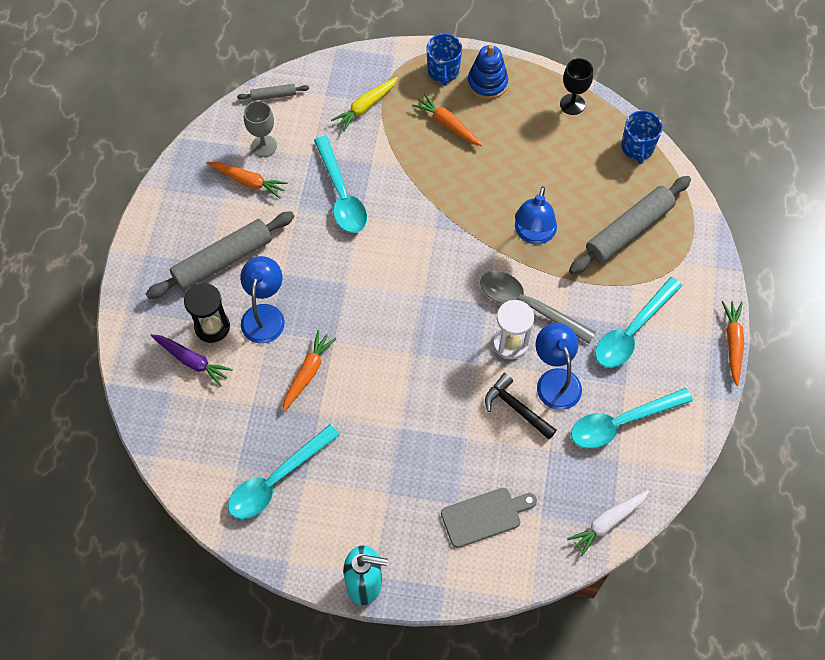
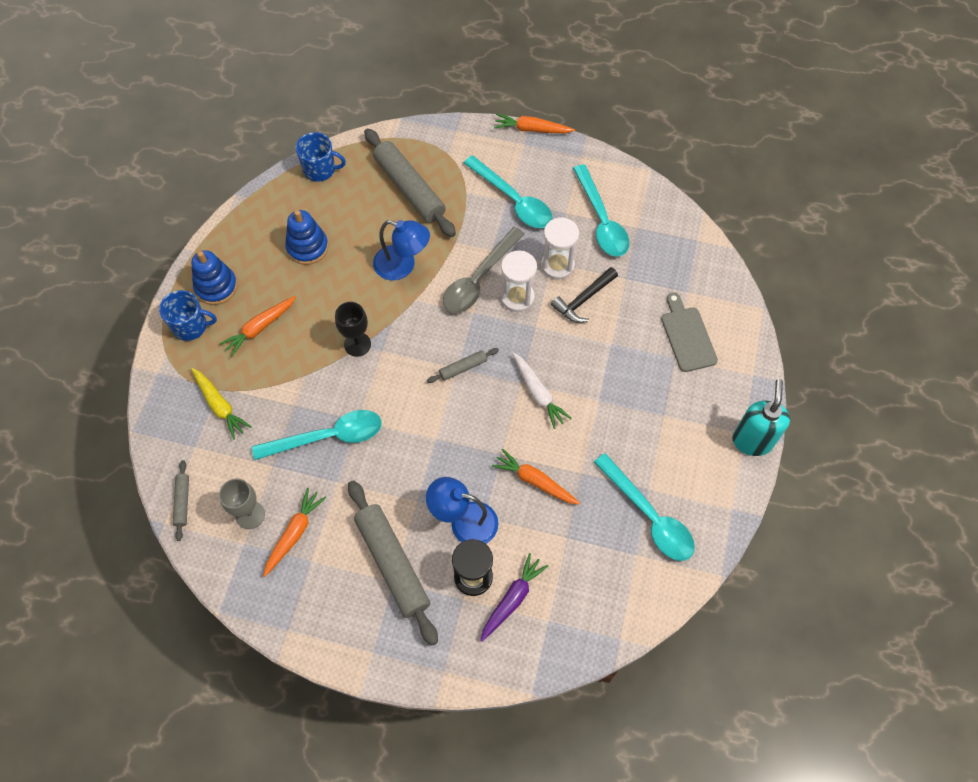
camera: 85 degrees left, 0 degrees up
(423, 300) = (463, 368): none -> grey rolling pin
(542, 150) = (307, 247): none -> blue stacking toy
(555, 380) = (557, 265): blue lamp -> white hourglass
(572, 104) = (259, 215): black goblet -> black goblet (357, 344)
(607, 522) = (693, 243): white carrot -> white carrot (538, 393)

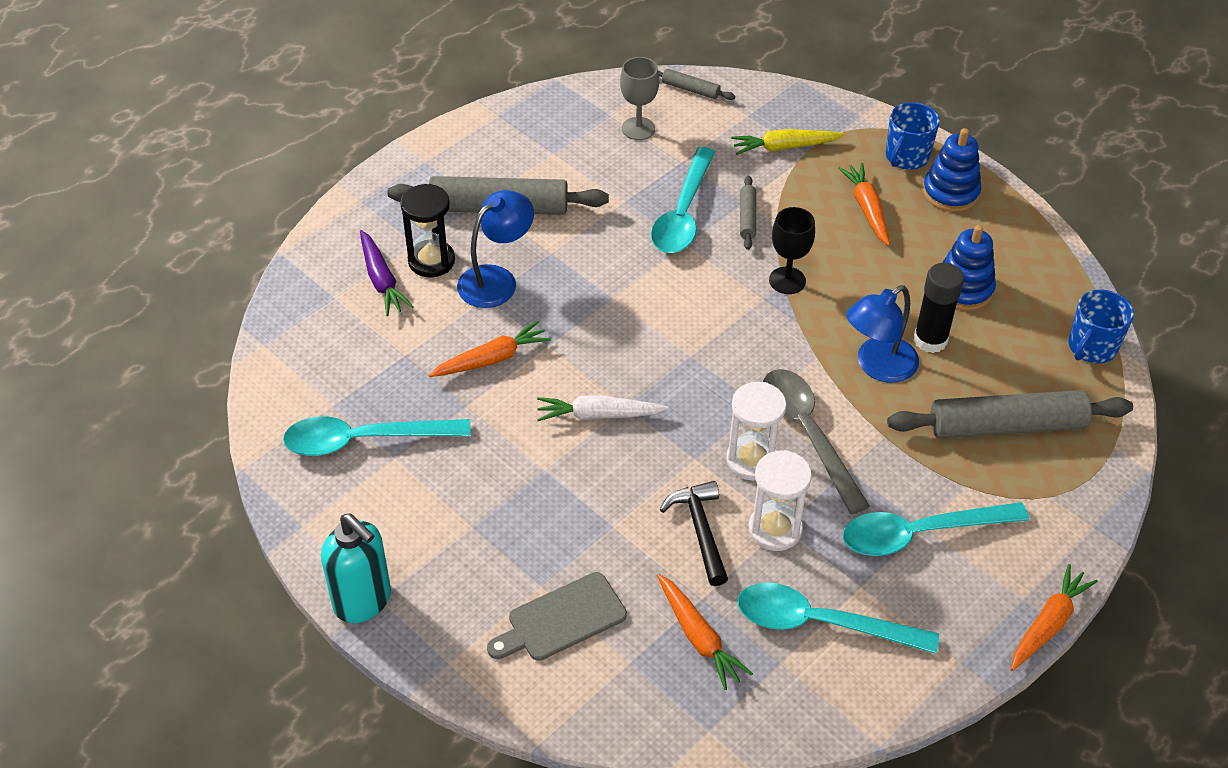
camera: 120 degrees right, 15 degrees down
(294, 533) = (592, 151): orange carrot -> orange carrot (698, 637)
(363, 248) = (930, 340): none -> black glue stick
(463, 368) = (686, 360): grey rolling pin -> grey rolling pin (747, 217)
(687, 336) = (561, 619): grey cutting board -> grey cutting board turned 135 degrees clockwise

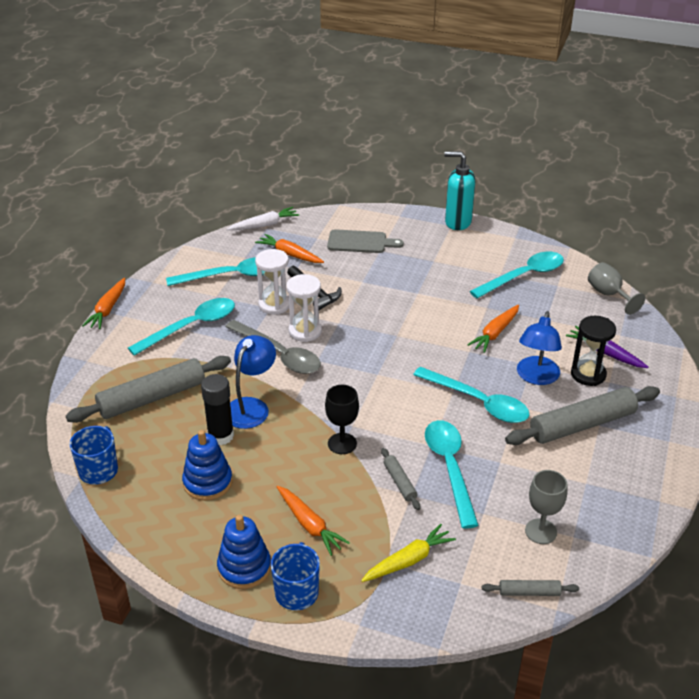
camera: 155 degrees right, 10 degrees down
(281, 362) = (609, 295): none -> grey goblet
(561, 619) = (360, 242): grey cutting board -> grey cutting board turned 60 degrees clockwise
(593, 273) = (478, 402): none -> turquoise spoon
(598, 415) = (409, 325): white carrot -> white carrot (264, 225)

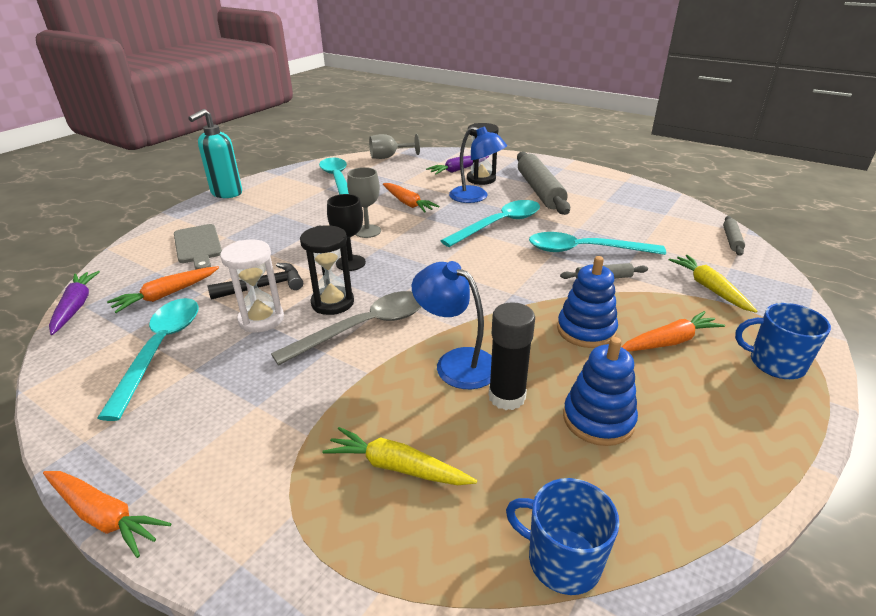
camera: 75 degrees left, 5 degrees down
(152, 398) = (397, 467): grey rolling pin -> yellow carrot
(191, 327) = (247, 403): turquoise spoon -> none
(244, 568) = (749, 401): blue stacking toy -> blue stacking toy (586, 330)
(264, 225) = (76, 307): white carrot -> purple carrot
(305, 331) = (332, 303): white hourglass -> black hourglass
(342, 443) = (540, 303): black goblet -> black goblet (350, 263)
(360, 242) = (198, 246): grey cutting board -> grey cutting board turned 135 degrees clockwise
(541, 531) = (662, 225): grey goblet -> grey goblet (367, 231)

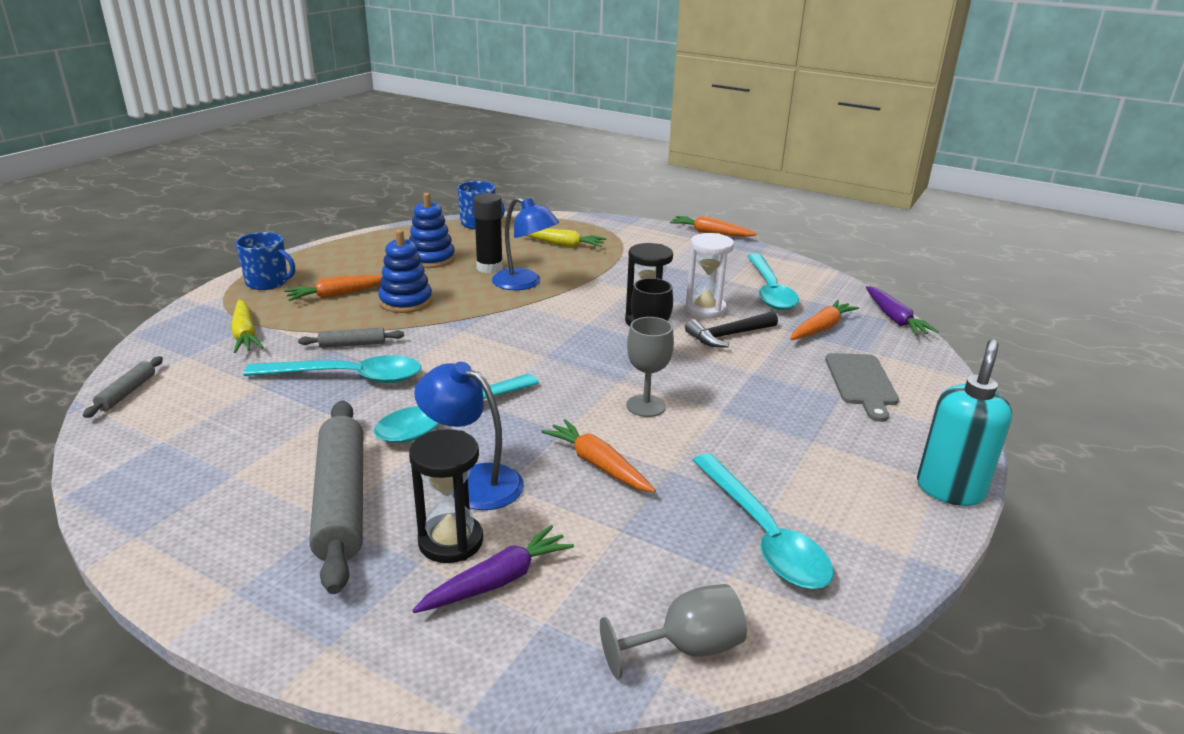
camera: 175 degrees right, 5 degrees down
(198, 246) = (861, 382): grey cutting board -> grey cutting board turned 150 degrees counterclockwise
(364, 327) = (606, 303): grey spoon -> none

